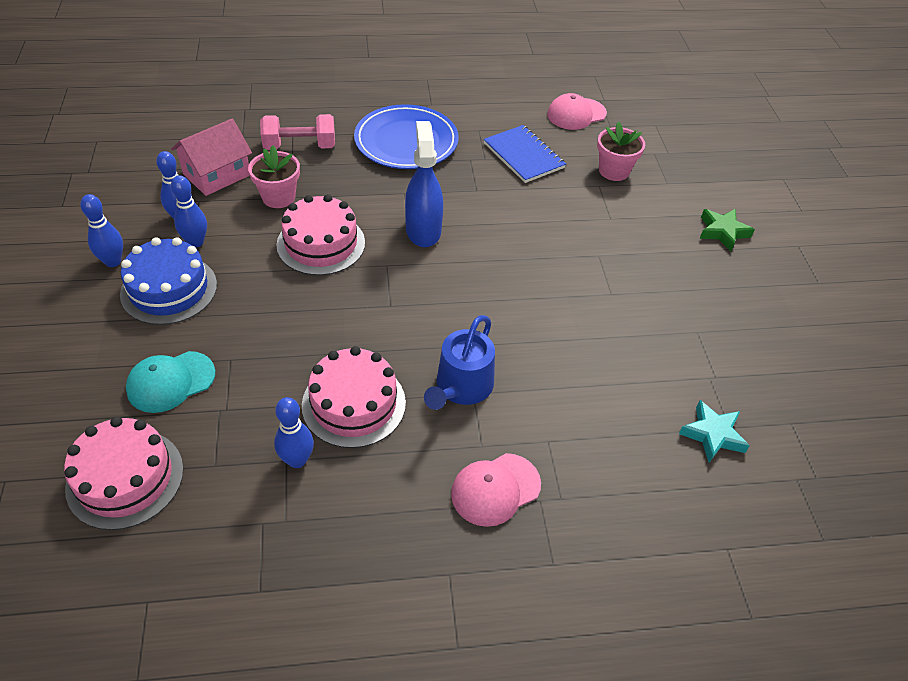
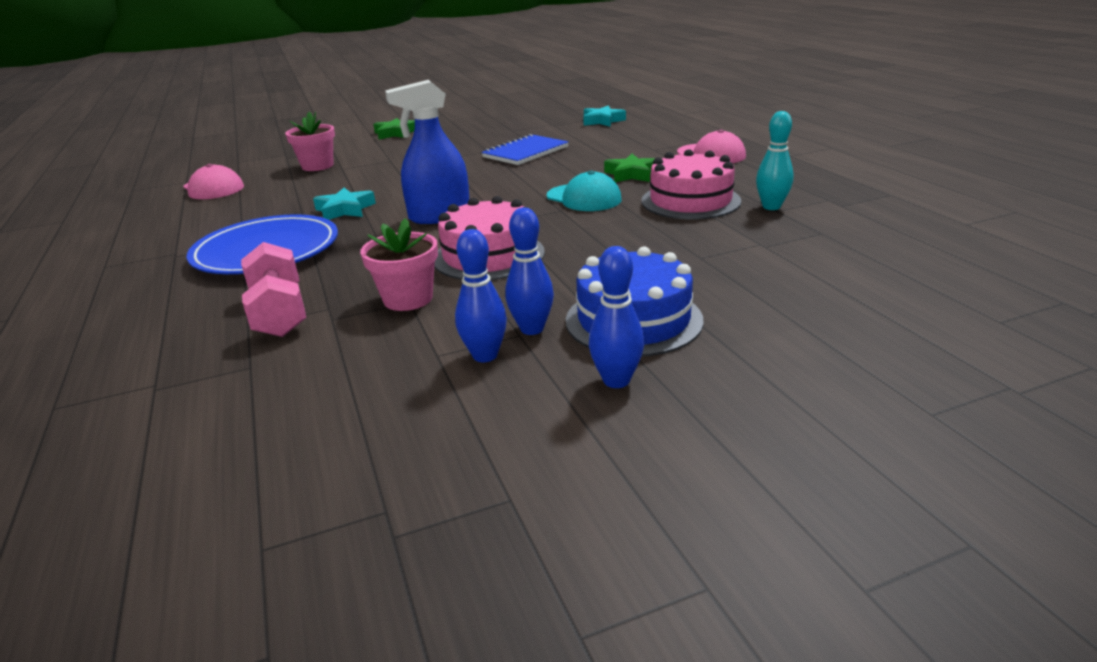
camera: 100 degrees left, 20 degrees down
(125, 478) = (893, 263): pink cake -> none
(171, 382) = (764, 276): turquoise cap -> turquoise cap (584, 198)
(217, 174) = (364, 358): pink house -> none
(297, 460) = (771, 207): blue bowling pin -> turquoise bowling pin
(461, 387) = (632, 174): blue watering can -> green star
(473, 181) = (345, 210): none -> turquoise star
(523, 155) = (294, 197): blue notebook -> blue notebook (525, 152)

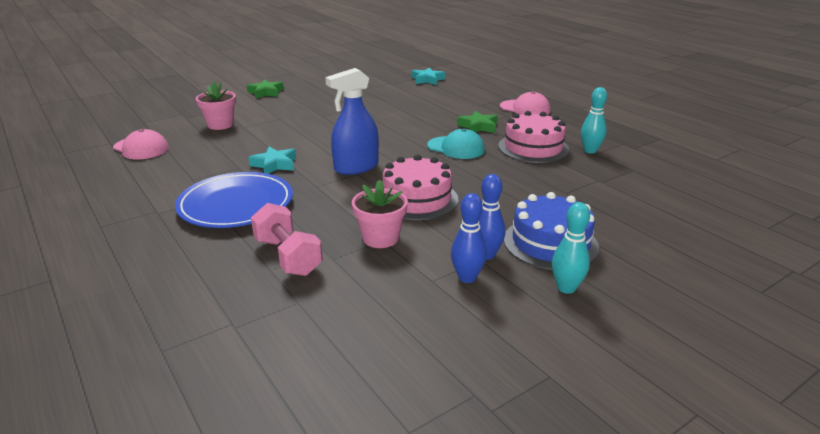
camera: 15 degrees left, 0 degrees up
(525, 152) = (386, 109): blue notebook -> none
(616, 380) = (566, 288): blue bowling pin -> turquoise bowling pin

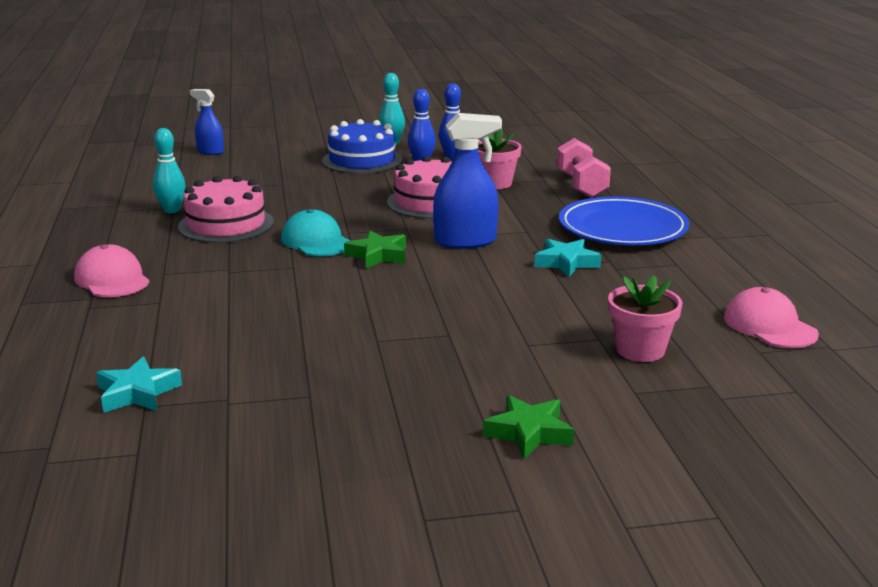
camera: 155 degrees left, 5 degrees down
(478, 127) = (237, 263): green star -> green star (378, 255)
(710, 219) = (210, 151): none -> blue spray bottle

